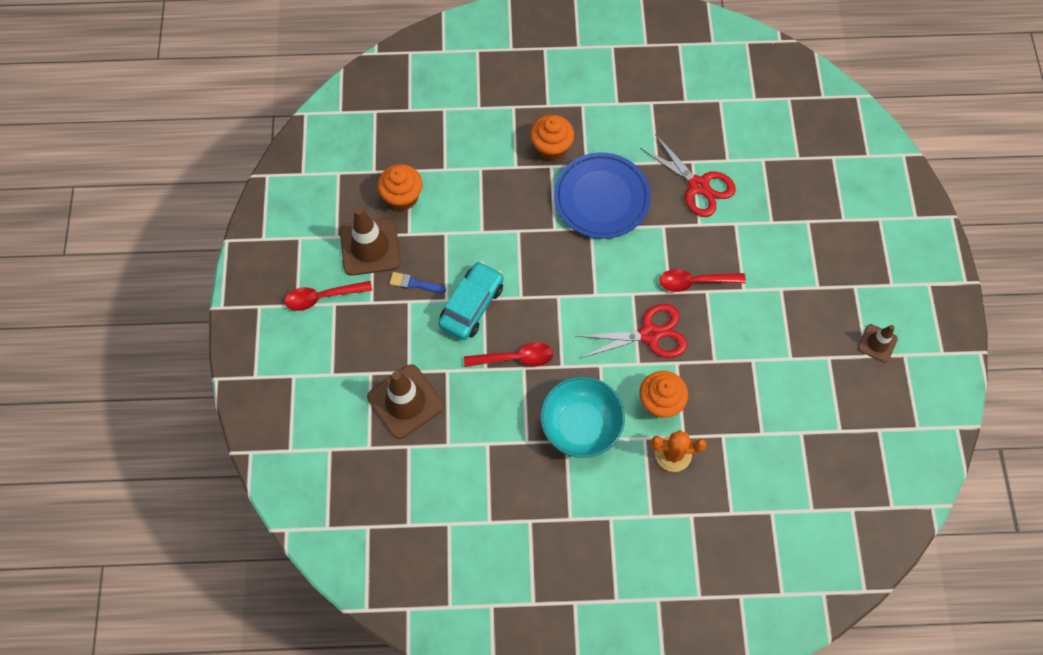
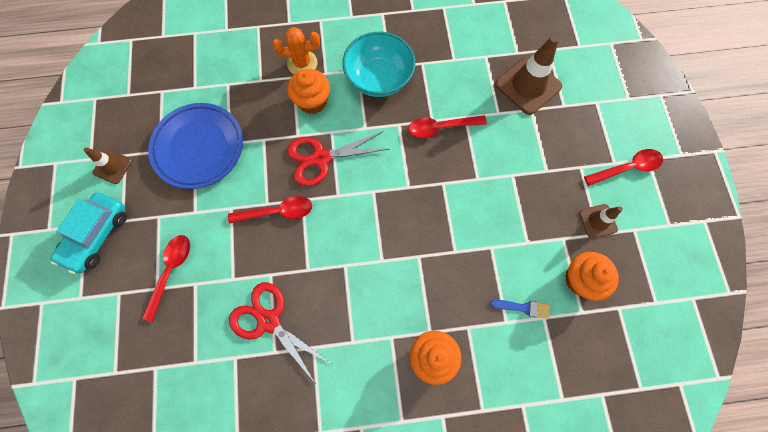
camera: 175 degrees right, 5 degrees up
(370, 247) = (598, 221): brown traffic cone -> brown traffic cone, size x0.55
(414, 283) = (545, 188): blue brush -> blue brush (523, 307)
(471, 305) = (487, 171): turquoise car -> turquoise car (97, 235)
(601, 198) = (372, 296): blue plate -> blue plate (199, 147)
(796, 234) = (171, 271): none -> red spoon

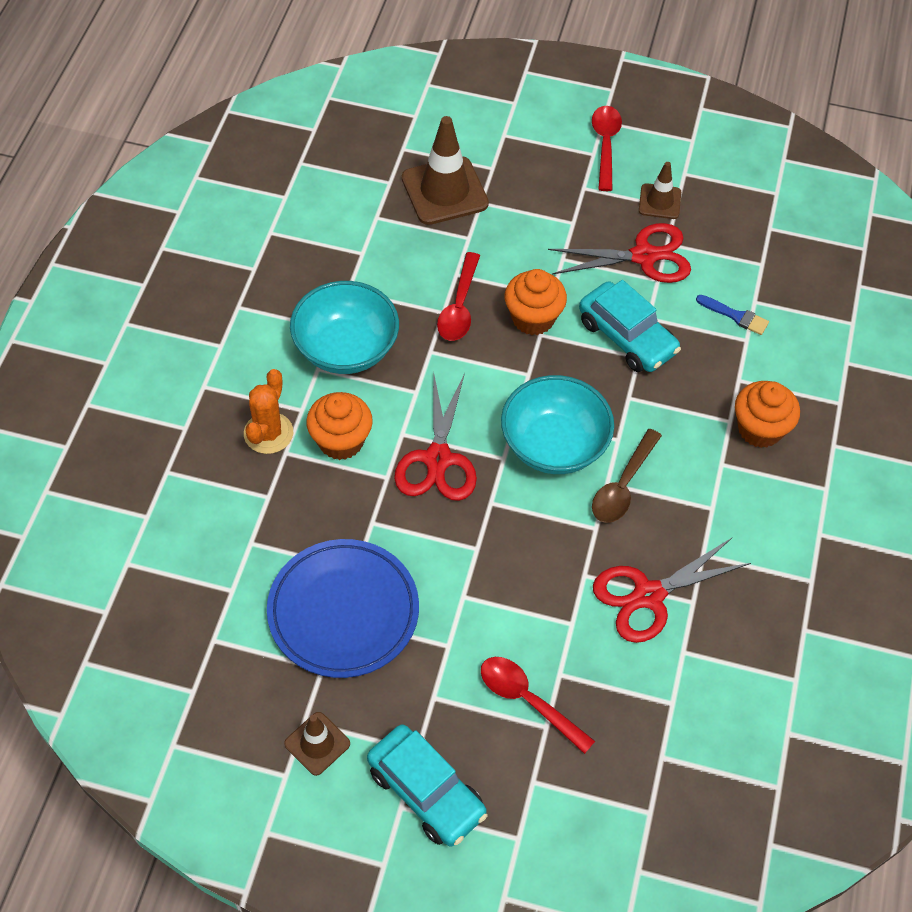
camera: 70 degrees left, 15 degrees down
(277, 212) = (495, 539): red spoon -> none
(347, 276) = (623, 485): none -> brown spoon
(360, 222) = (554, 445): none -> turquoise bowl
(468, 238) = (627, 337): none -> turquoise car
(523, 307) = (735, 316): blue brush -> blue brush turned 90 degrees clockwise
(543, 227) = (644, 256): none -> red scissors
(580, 279) = (723, 248): orange cupcake -> orange cupcake (533, 318)

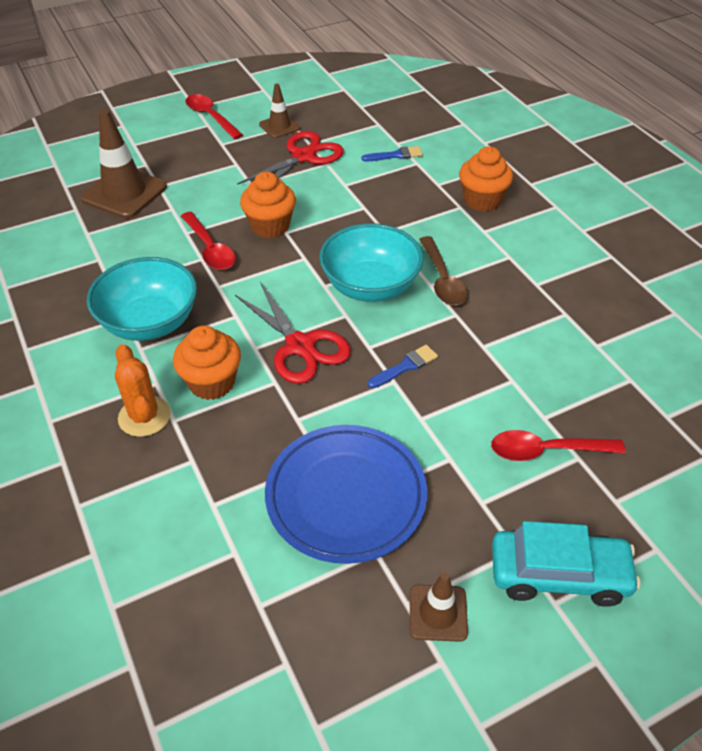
camera: 40 degrees left, 10 degrees down
(500, 543) = (405, 366): none -> blue brush
(627, 337) = (344, 201): turquoise car -> none
(648, 595) = (536, 329): red scissors -> none

